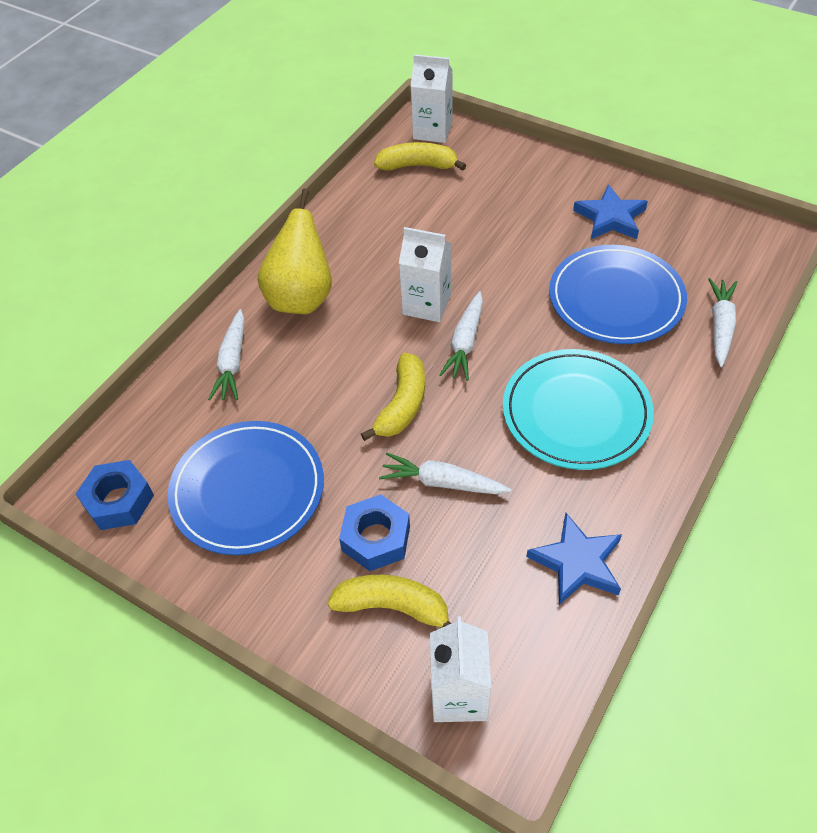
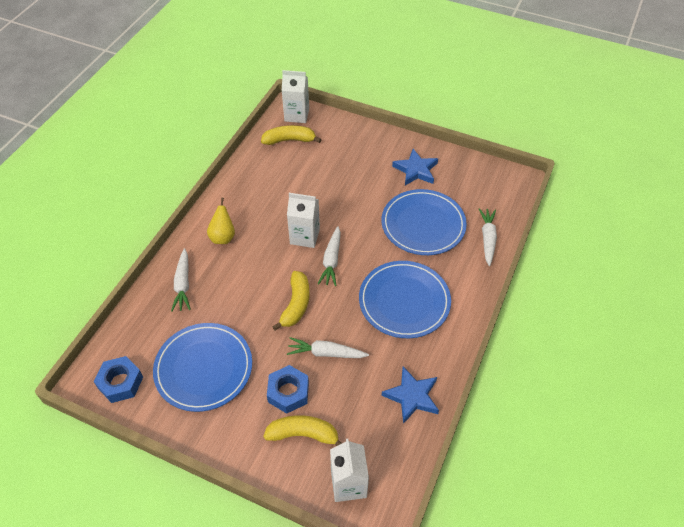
camera: 10 degrees left, 0 degrees up
(301, 298) = (223, 237): yellow pear -> yellow pear, size x0.59
(576, 412) = (404, 301): turquoise plate -> blue plate

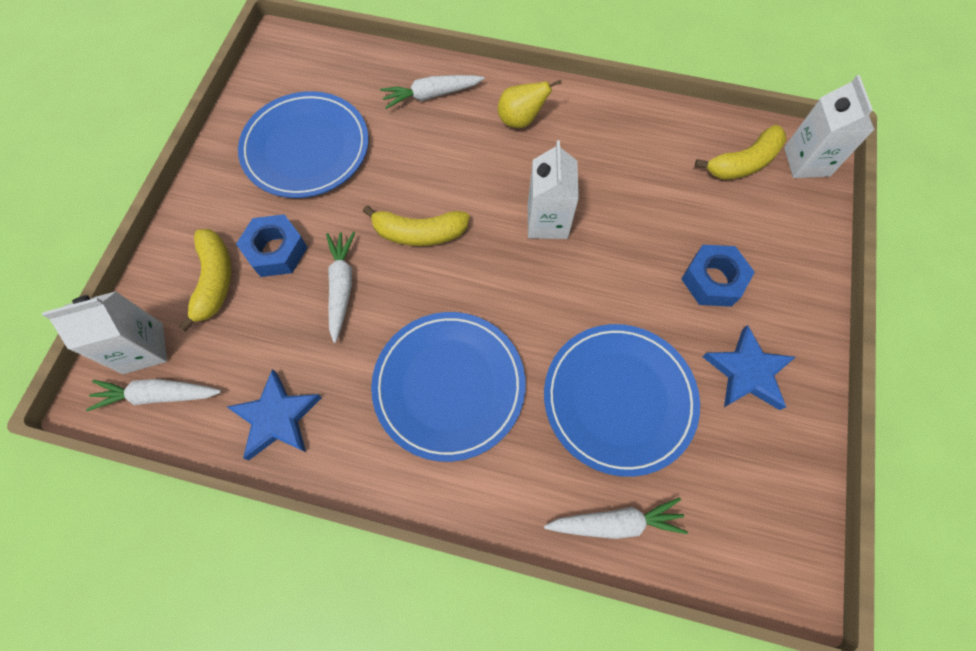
camera: 80 degrees right, 15 degrees up
(120, 382) = (281, 72): blue nut -> blue nut (713, 280)
(289, 140) = (743, 163): yellow banana -> yellow banana turned 75 degrees clockwise
(331, 260) = (509, 266): white carrot -> white carrot (158, 395)

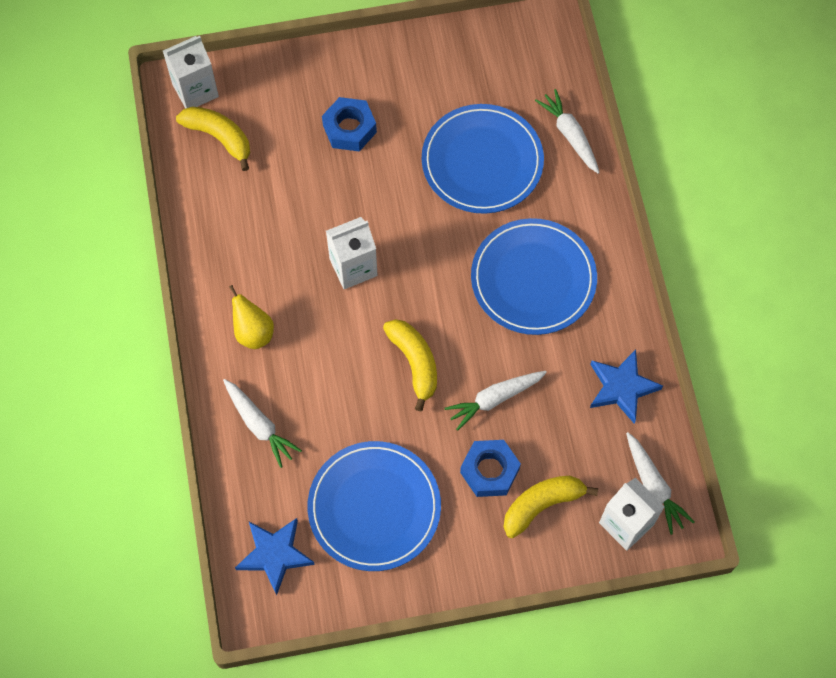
camera: 115 degrees left, 0 degrees up
(747, 372) = (417, 86): blue star -> blue star (274, 554)

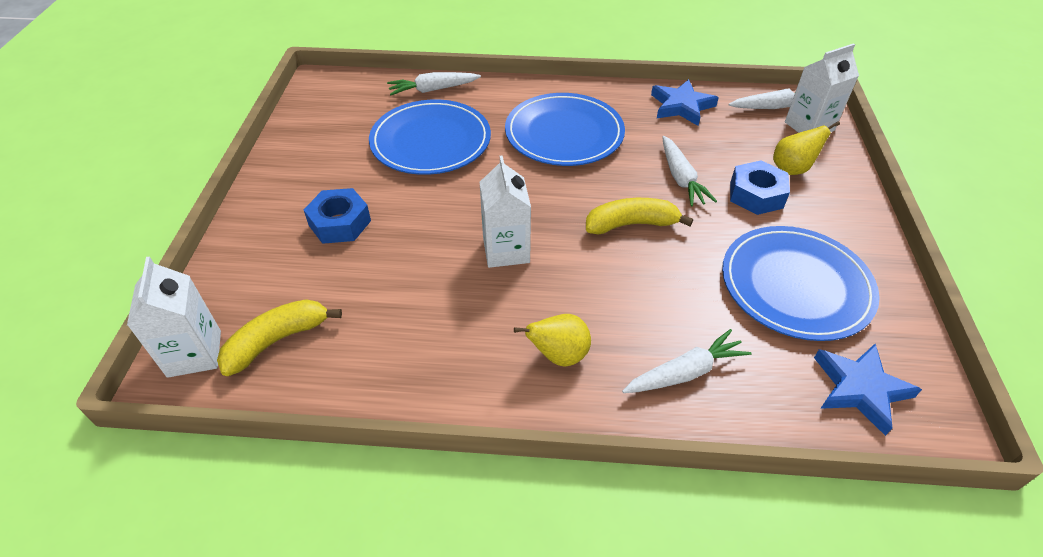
camera: 75 degrees left, 20 degrees down
(542, 505) = (792, 169): yellow banana -> yellow pear

